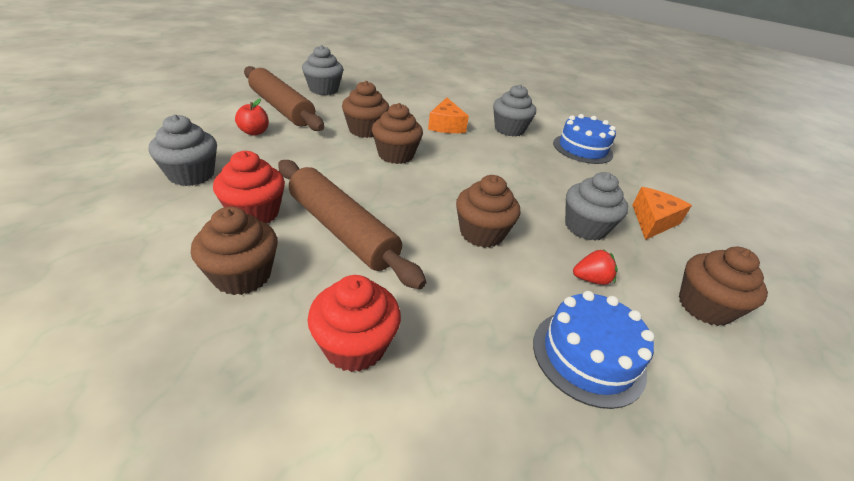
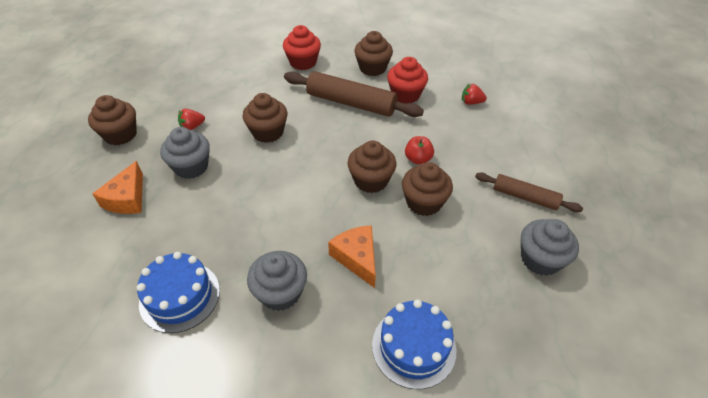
camera: 160 degrees right, 10 degrees up
(191, 175) = (471, 102): grey cupcake -> red strawberry
(254, 132) = (496, 154): red apple -> red apple (418, 159)
(282, 108) = (525, 197): brown rolling pin -> brown rolling pin, size x0.60
(588, 356) = (199, 89): blue cake -> blue cake (414, 347)

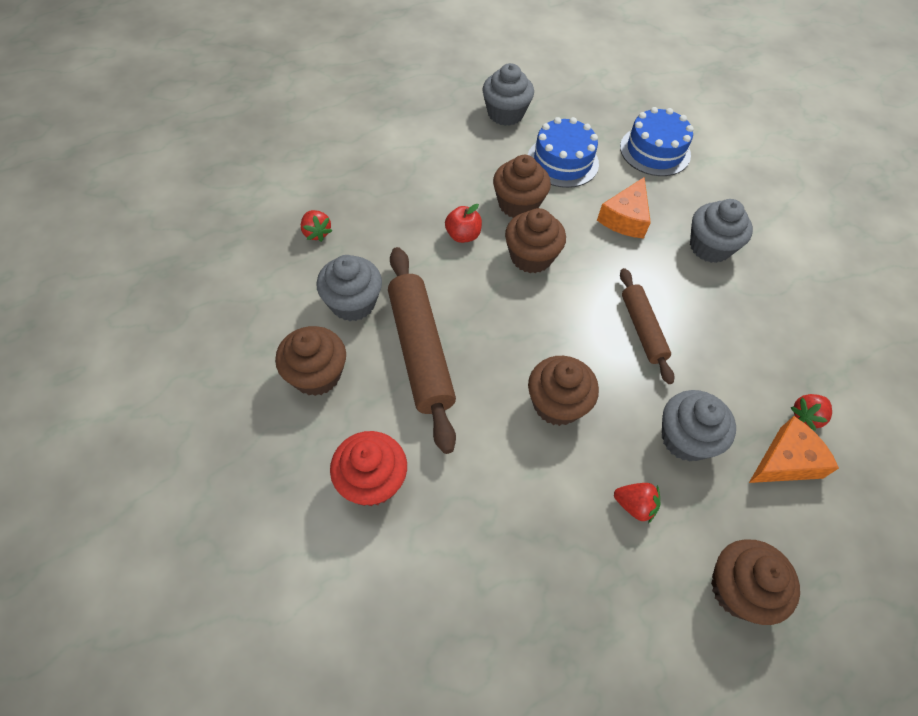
camera: 130 degrees left, 10 degrees up
(128, 231) = (806, 416): none -> red strawberry
(180, 296) = (793, 311): blue cake -> blue cake (562, 161)
(405, 95) = (353, 303): red cupcake -> grey cupcake
(525, 197) = (441, 142): brown rolling pin -> brown rolling pin (642, 329)

